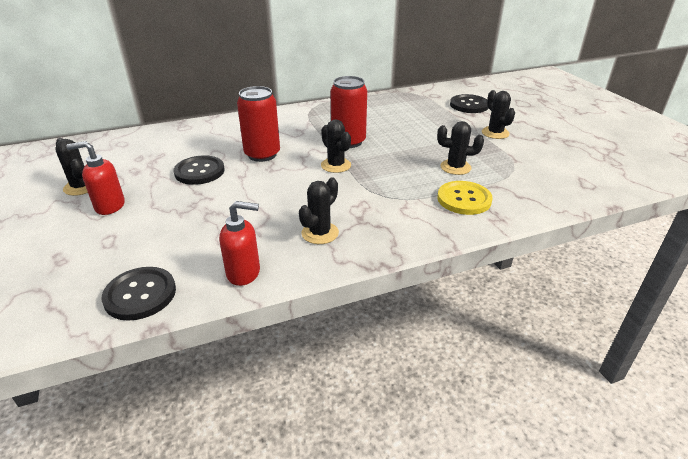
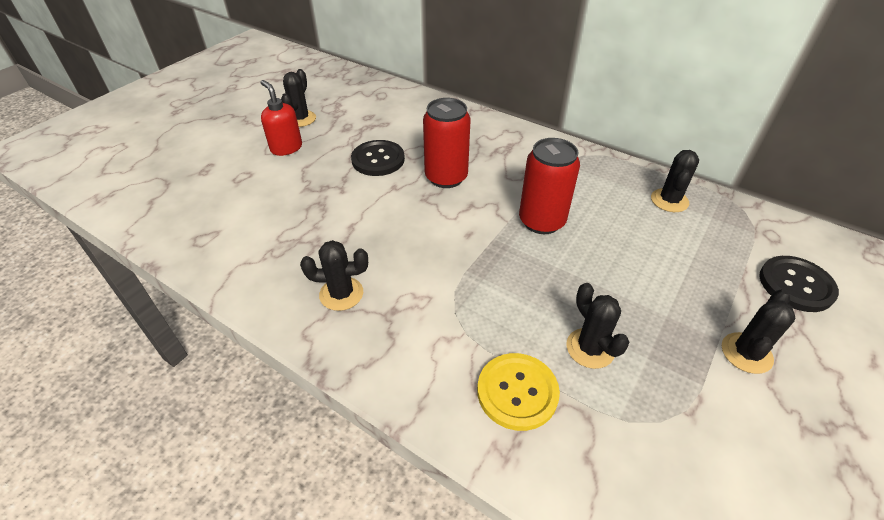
camera: 55 degrees right, 10 degrees up
(140, 295) = (185, 234): black button -> none
(244, 273) = (246, 276): red soap dispenser -> none
(336, 165) = (479, 238): black cactus -> black cactus (669, 200)

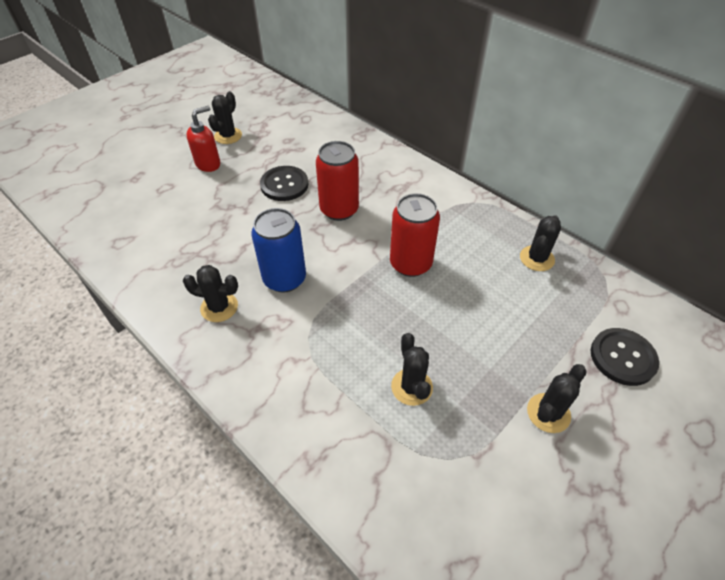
camera: 10 degrees right, 5 degrees up
(286, 148) = (208, 164): red soap dispenser -> red soap dispenser turned 75 degrees clockwise
(408, 254) = (284, 279): none -> blue can
(517, 392) = (337, 414): yellow button -> none

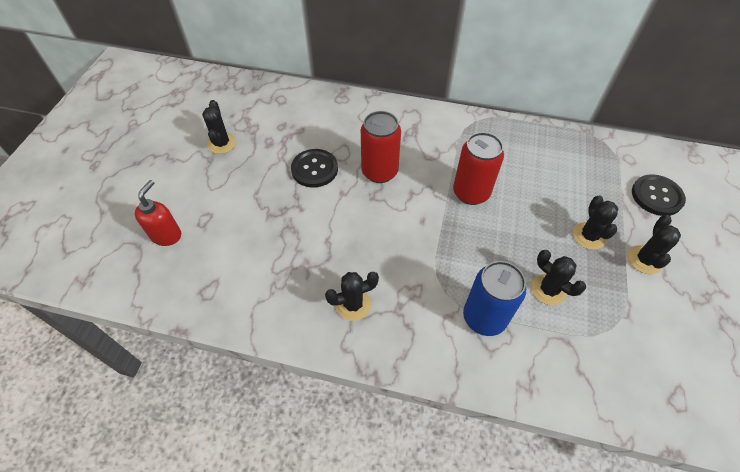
camera: 30 degrees left, 5 degrees up
(208, 164) = (227, 178): red soap dispenser -> red soap dispenser (166, 235)
(284, 279) = (386, 252): blue can -> blue can (484, 317)
(537, 258) = (552, 147): black cactus -> black cactus (589, 236)

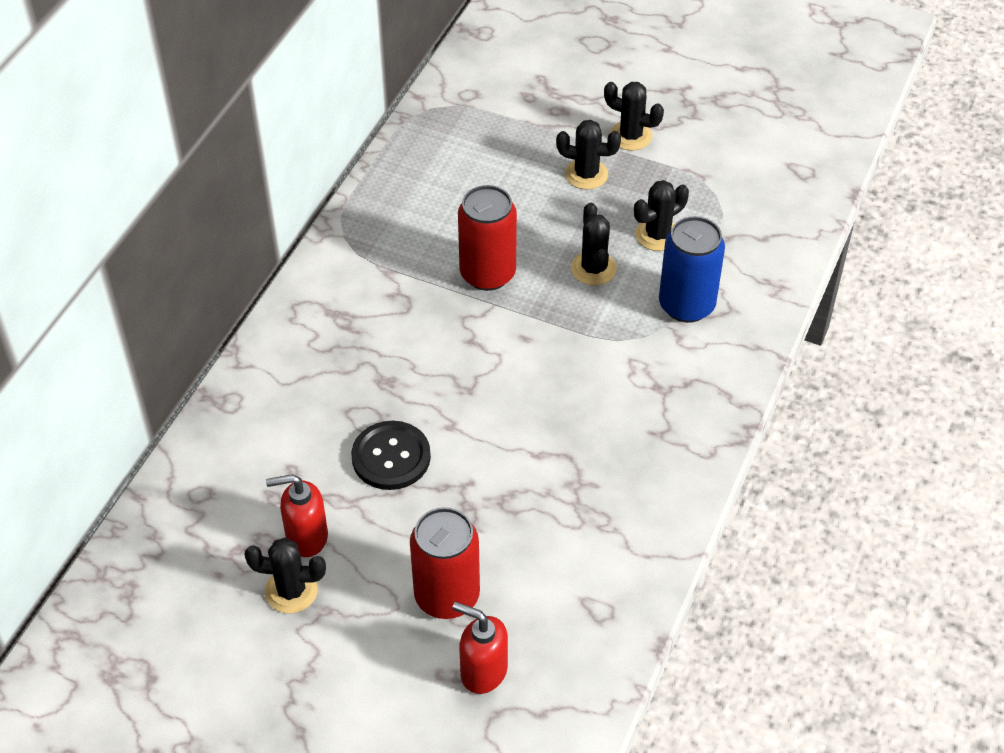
camera: 80 degrees left, 5 degrees down
(256, 143) = (306, 537): none -> red soap dispenser
(353, 304) = (648, 436): black cactus -> black cactus (593, 269)
(379, 172) = (419, 373): red can -> red can (447, 596)
(656, 196) = (538, 91): black button -> none

